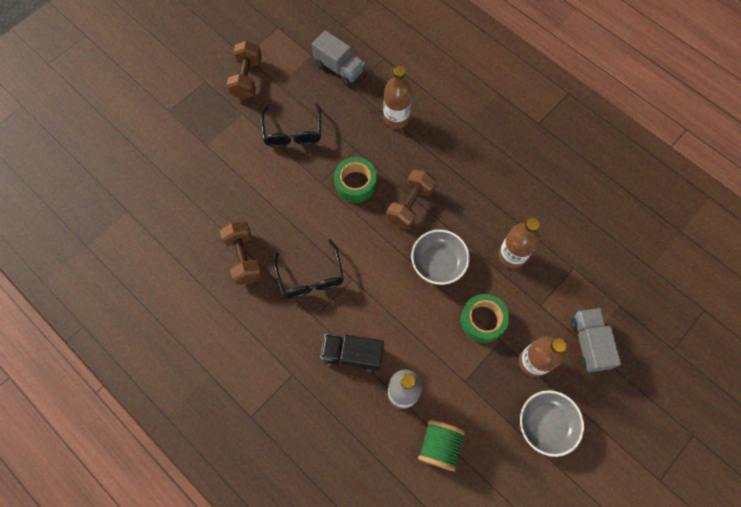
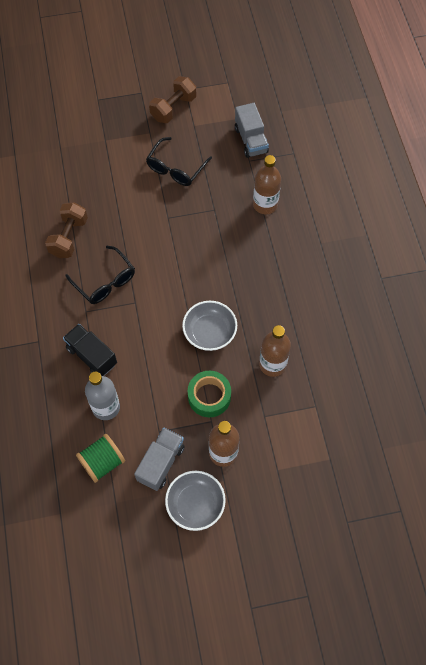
camera: 35 degrees right, 5 degrees down
(311, 277) = (105, 282): black glasses -> black glasses turned 60 degrees counterclockwise
(355, 183) = (193, 234): green tape -> none
(410, 205) = (222, 276): brown dumbbell -> none
(589, 343) = (280, 469): grey truck -> grey truck (161, 463)

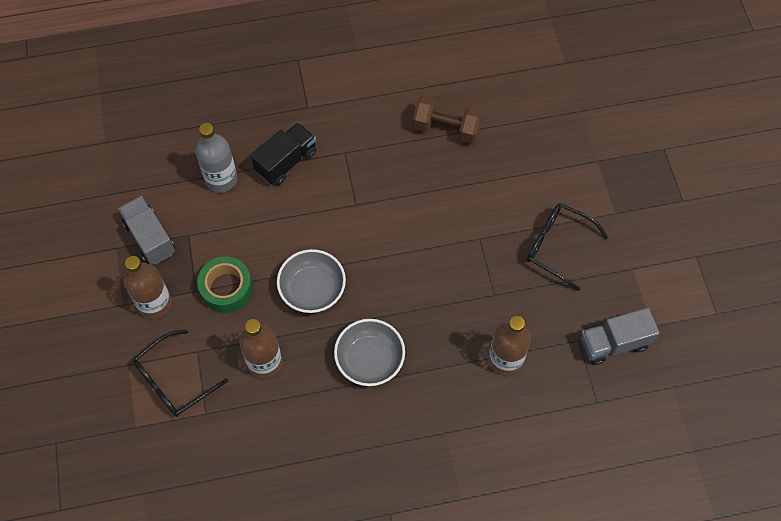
camera: 90 degrees right, 0 degrees up
(102, 462) = (157, 179): green spool -> none
(105, 282) = (384, 171): black glasses -> black glasses (173, 381)
(161, 463) = (150, 238): grey truck -> grey truck turned 150 degrees counterclockwise
(173, 108) = (659, 241): brown dumbbell -> none
(195, 504) = (98, 274): grey bowl -> grey bowl (370, 359)

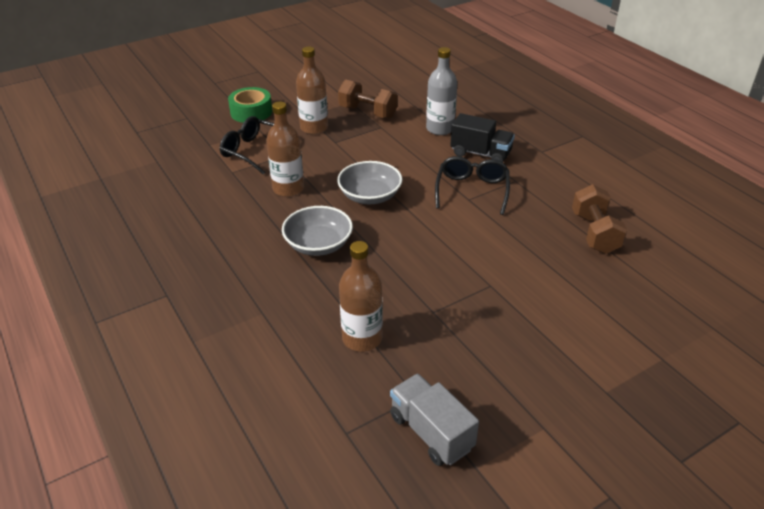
camera: 70 degrees right, 25 degrees down
(150, 238) = (368, 112): grey truck -> brown dumbbell
(227, 288) = (345, 155): green tape -> green tape (251, 112)
(557, 246) = (524, 349): black glasses -> black glasses (472, 190)

